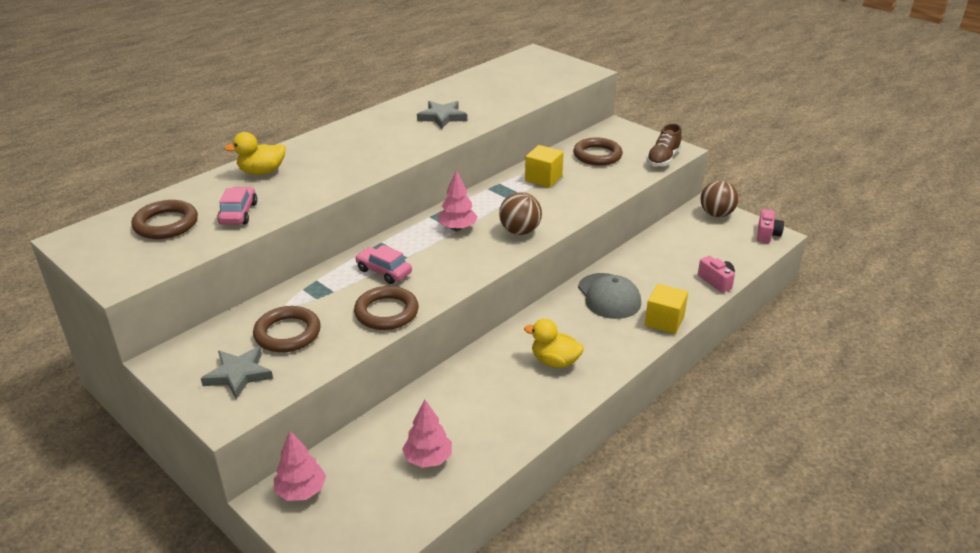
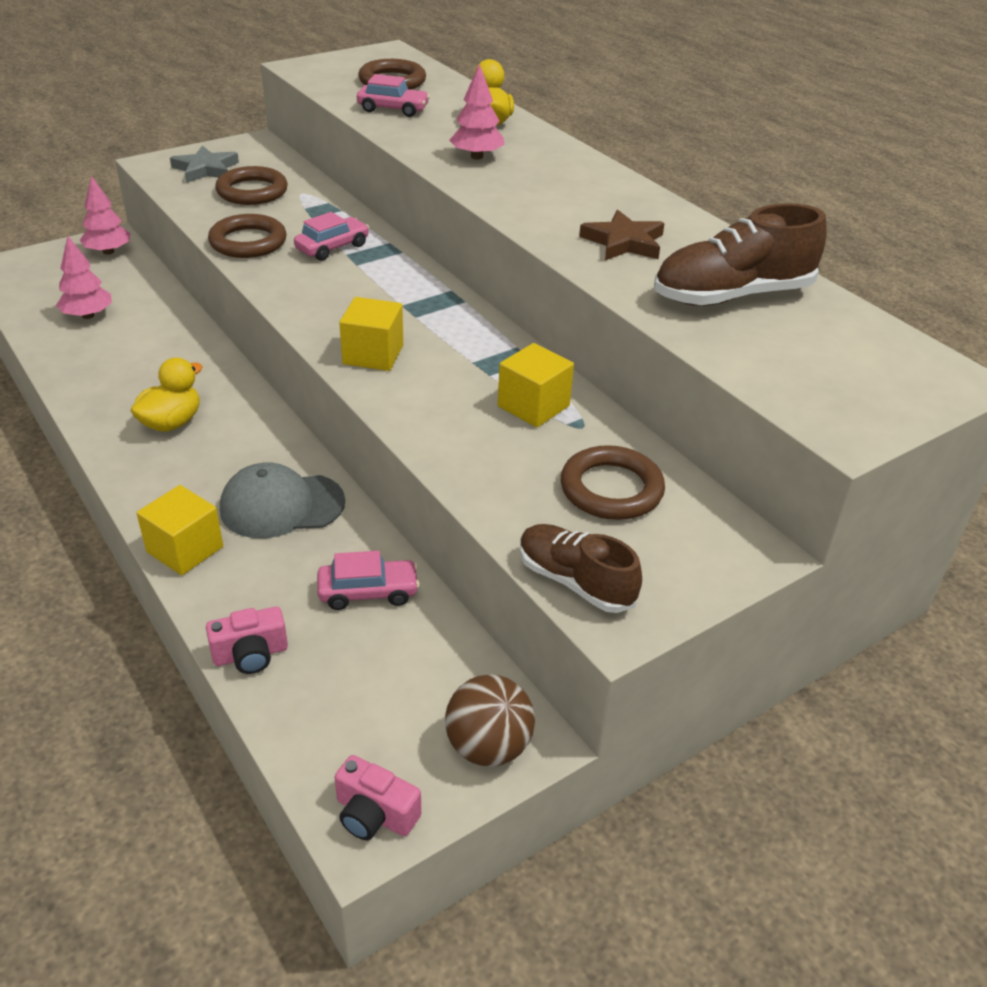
camera: 100 degrees right, 5 degrees up
(442, 117) = (624, 242): grey star -> brown star
(457, 228) = (409, 307): pink tree -> pink tree (477, 157)
(488, 91) = (732, 296): none -> brown shoe
(520, 231) = (373, 355): brown ball -> yellow cube
(654, 256) = (368, 592): none -> pink car

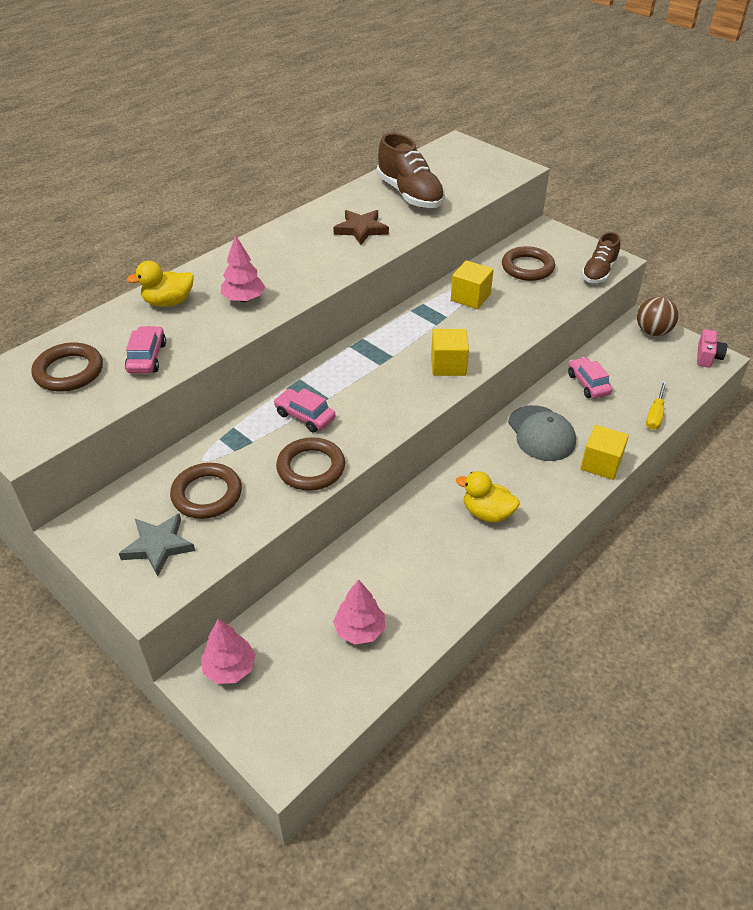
camera: 100 degrees left, 5 degrees up
(250, 654) = (655, 415): pink camera -> yellow screwdriver

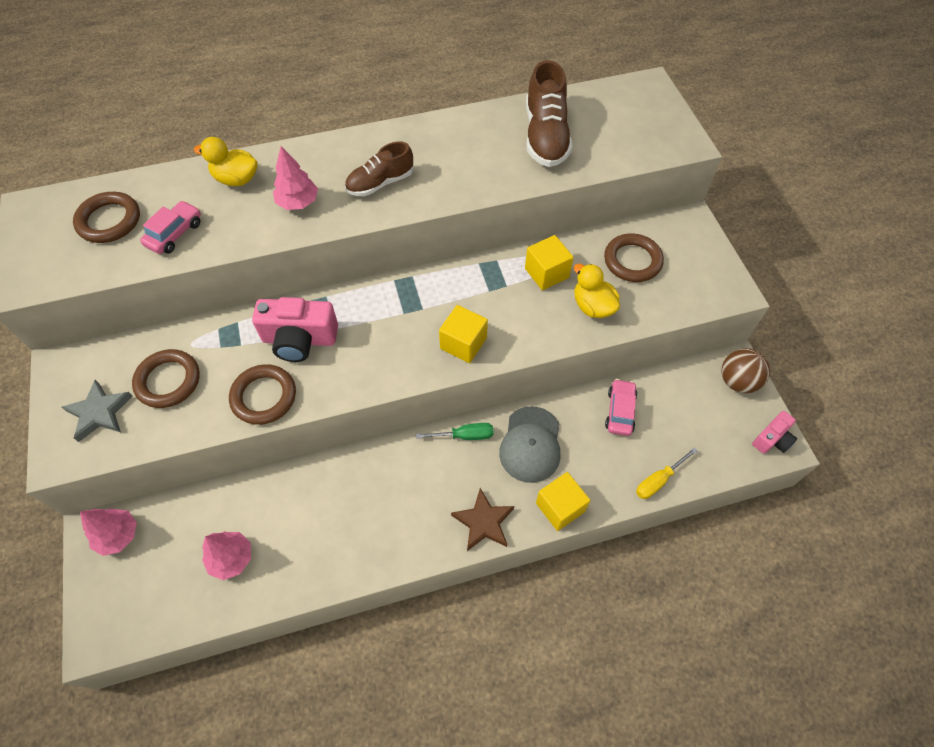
camera: 30 degrees right, 15 degrees up
(305, 416) = (299, 339): pink car -> pink camera
(361, 229) = (464, 162): brown star -> brown star (483, 522)
(483, 450) = (464, 435): none -> green screwdriver
(487, 513) = (417, 503): yellow duck -> yellow duck (592, 306)
(599, 272) = (702, 299): brown shoe -> brown shoe (380, 183)

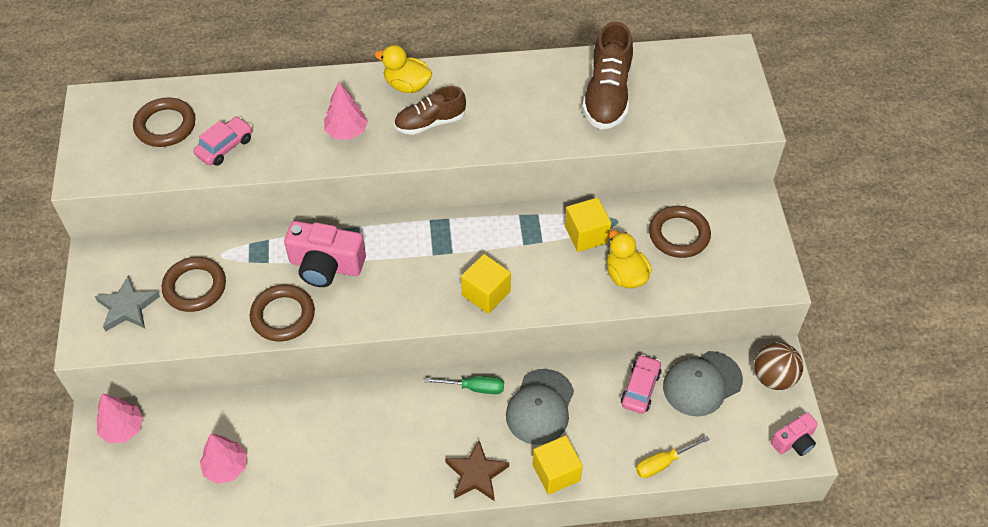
camera: 10 degrees right, 5 degrees down
(236, 179) = (291, 100): yellow duck -> yellow duck (407, 85)
(675, 397) = (702, 383): none -> grey cap

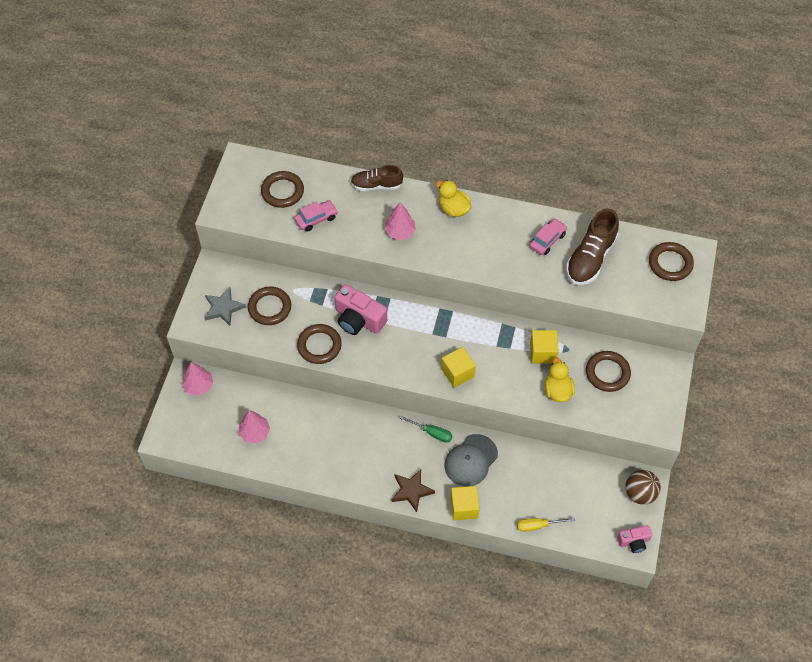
camera: 20 degrees right, 5 degrees up
(430, 122) = (459, 242): brown shoe -> brown shoe (376, 185)
(640, 388) = (543, 470): pink car -> pink car (547, 240)
(702, 383) = (588, 481): grey cap -> none
(708, 74) = (670, 263): none -> brown ring

